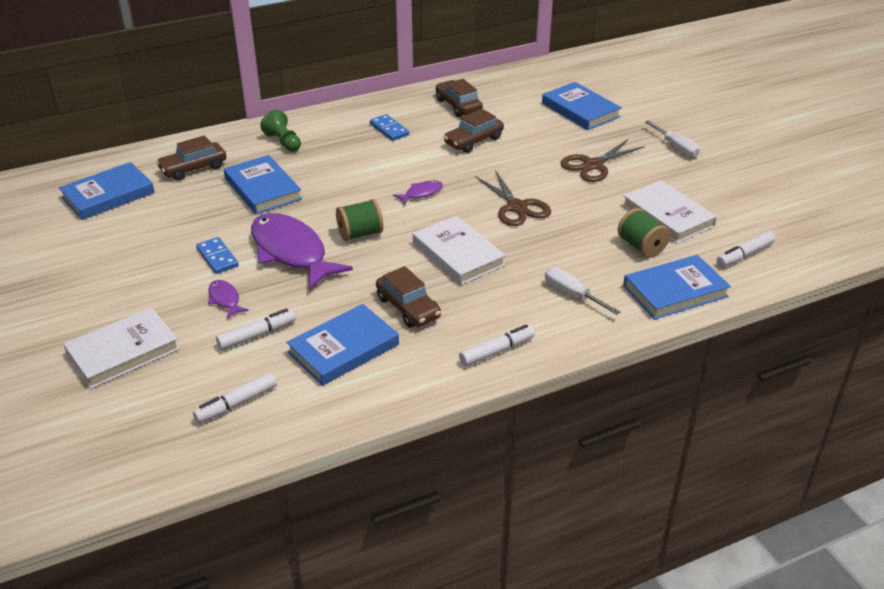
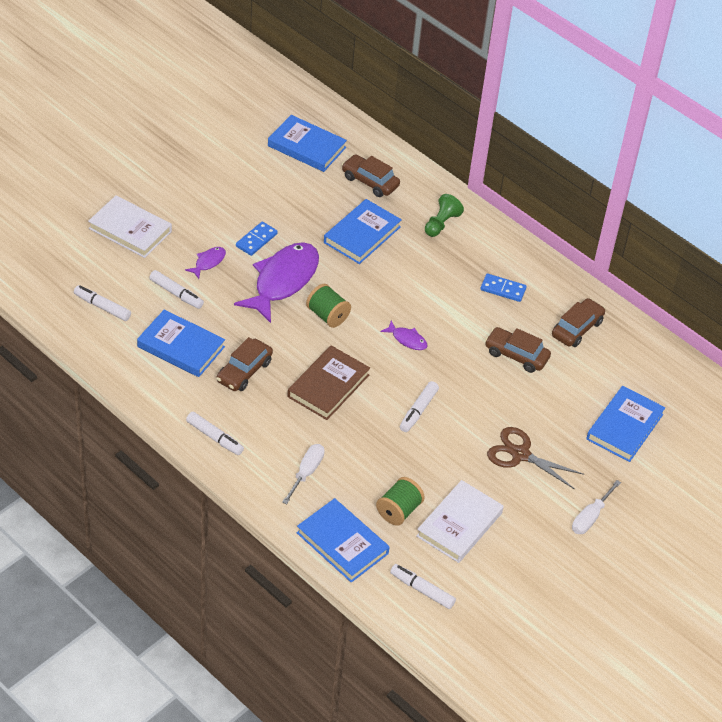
camera: 65 degrees right, 10 degrees up
(389, 129) = (503, 289): blue domino -> blue domino turned 75 degrees clockwise
(458, 254) = (328, 386): white book -> brown book
(517, 207) = (418, 410): brown scissors -> white marker

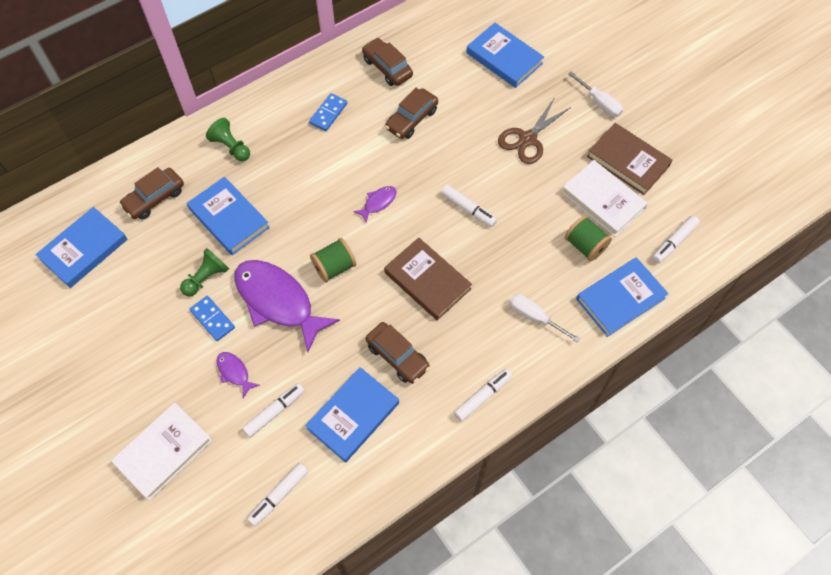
camera: 75 degrees left, 15 degrees up
(296, 229) = (206, 278): none -> green pawn
(517, 546) = (628, 161): none -> brown book

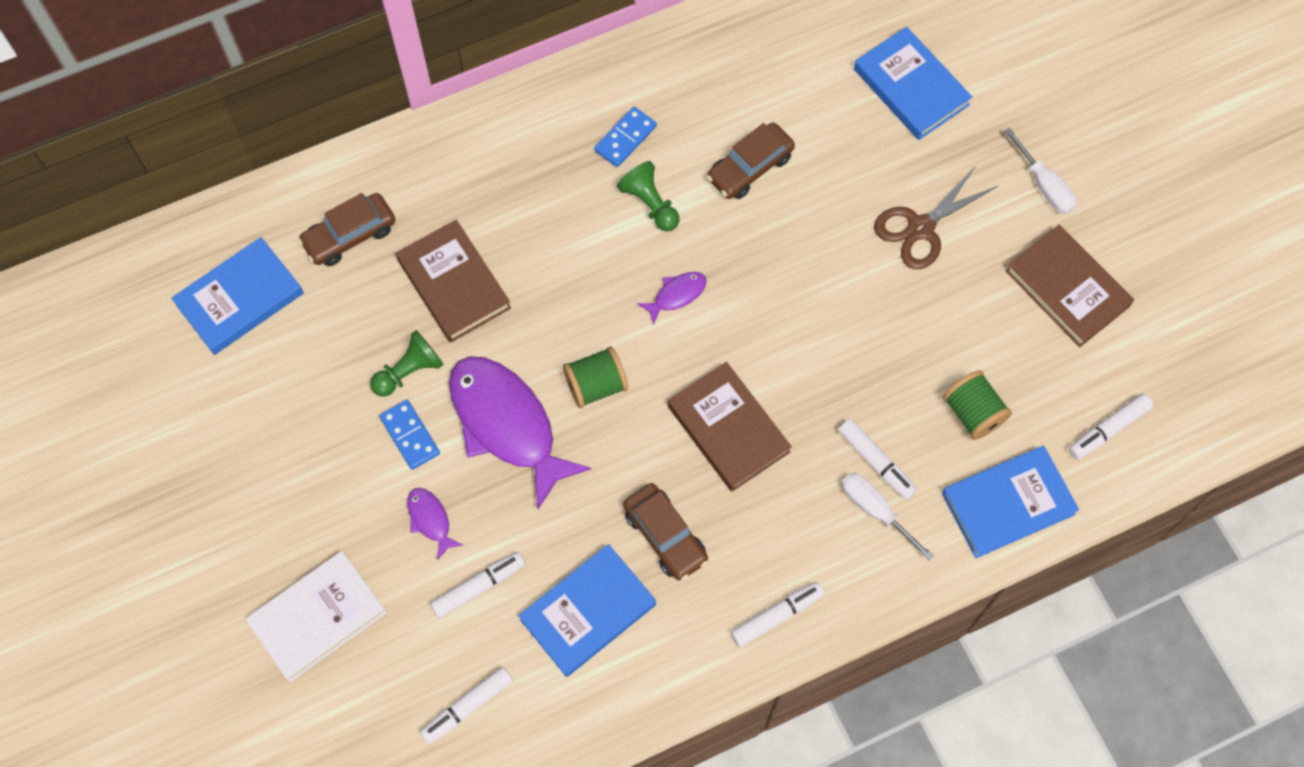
camera: 10 degrees right, 5 degrees up
(229, 218) = (454, 284): blue book -> brown book
(231, 147) = (472, 170): green pawn -> green pawn (650, 204)
(387, 68) = (727, 75): brown car -> none
(468, 209) = (809, 326): white marker -> white marker (876, 462)
(603, 200) = (1015, 345): white book -> none

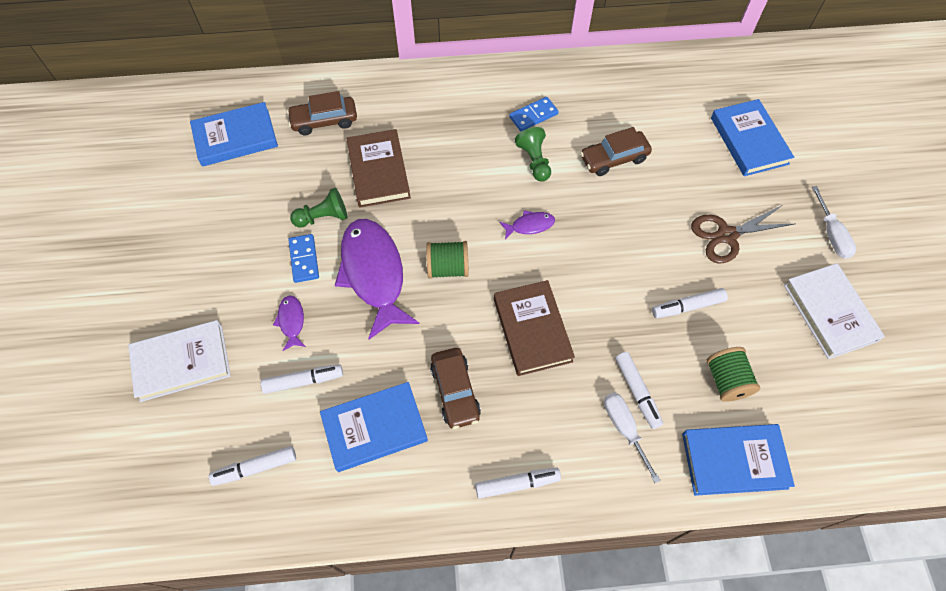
camera: 20 degrees right, 5 degrees down
(1067, 288) = (829, 313): brown book -> white book
(1108, 430) = (835, 430): white marker -> white marker (687, 306)

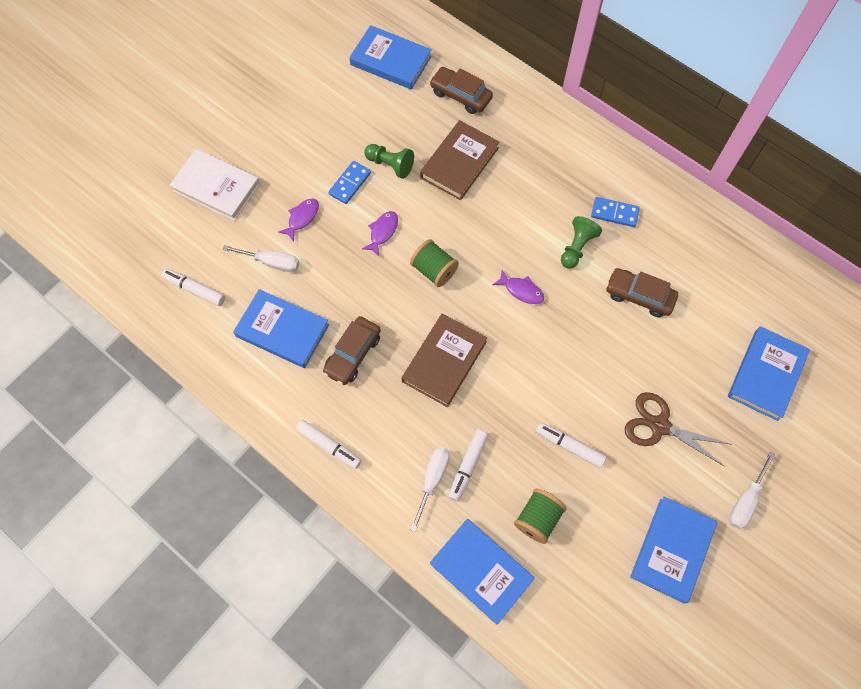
camera: 45 degrees right, 5 degrees up
(303, 381) = (271, 262): white marker -> white screwdriver
(374, 274) = (382, 232): purple fish -> purple fish, size x0.43
(829, 313) = (672, 550): white book -> blue book

